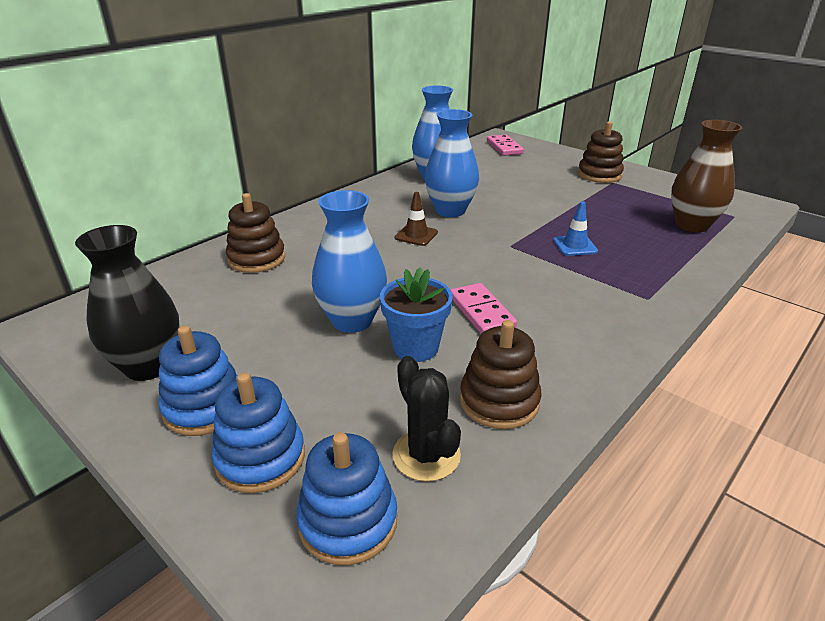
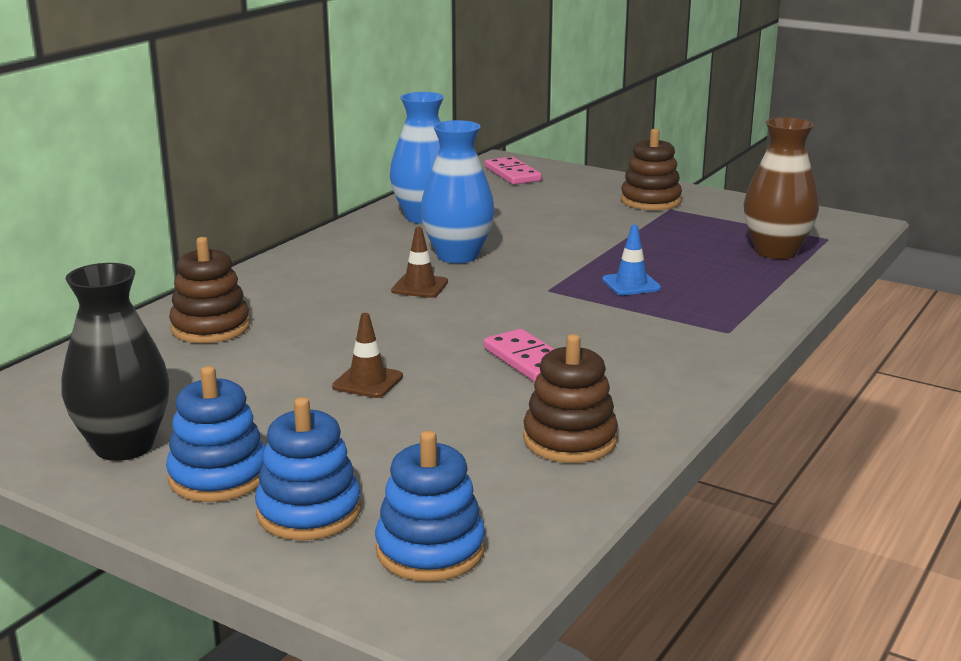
camera: 10 degrees left, 10 degrees down
(352, 321) = (367, 382): blue vase -> brown traffic cone
(415, 347) = (457, 400): blue flower pot -> none
(426, 455) = (499, 492): black cactus -> none

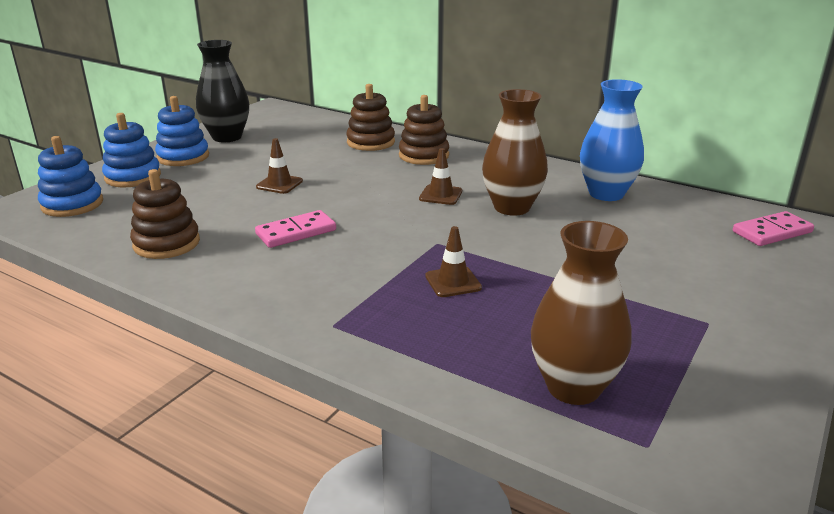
camera: 90 degrees right, 5 degrees up
(457, 256) = (512, 207): blue vase -> brown vase
(631, 284) = (453, 282): blue traffic cone -> brown traffic cone
(650, 201) = (731, 311): brown stacking toy -> brown stacking toy (423, 155)

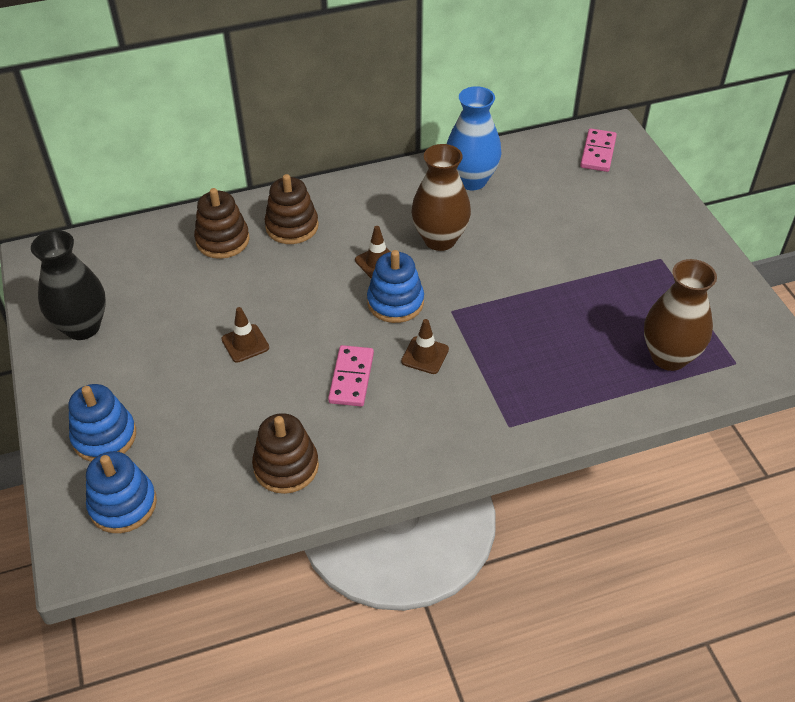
camera: 50 degrees left, 20 degrees up
(183, 157) = (96, 380): blue stacking toy -> blue stacking toy (395, 302)
(453, 282) = (512, 336): brown traffic cone -> brown traffic cone (425, 355)

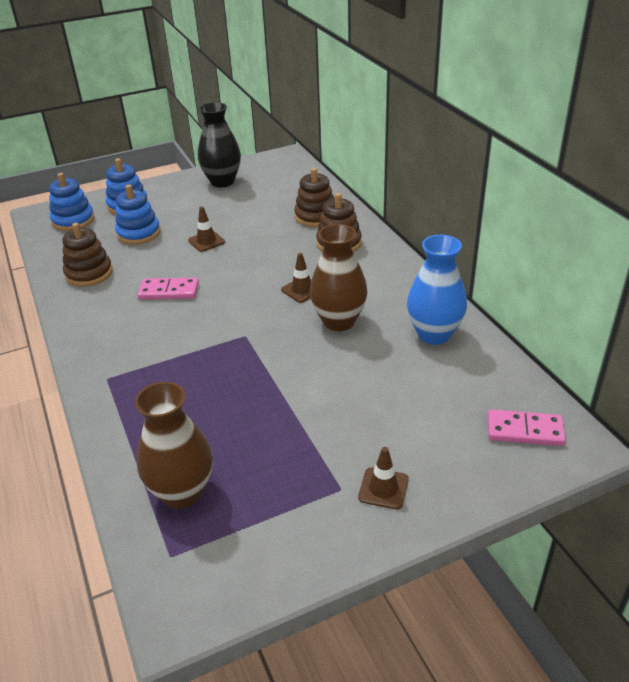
camera: 85 degrees right, 10 degrees down
(395, 302) = (253, 304): blue stacking toy -> blue stacking toy (138, 233)
(425, 355) = (191, 325): brown traffic cone -> brown traffic cone (383, 488)

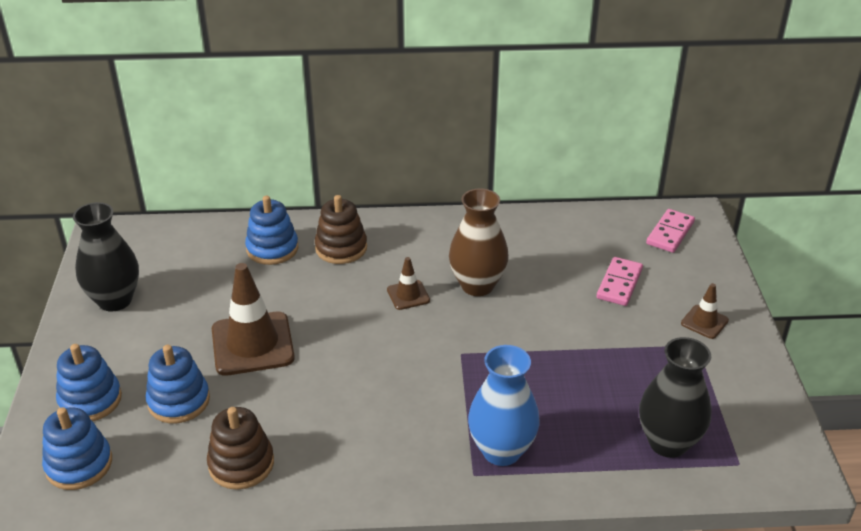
camera: 70 degrees left, 0 degrees up
(169, 291) = (338, 396): pink domino -> pink domino (619, 283)
(182, 492) = (668, 443): brown vase -> black vase
(206, 241) = (252, 344): brown traffic cone -> brown traffic cone, size x2.01
(315, 216) = (272, 248): brown stacking toy -> blue stacking toy
(434, 334) = (531, 237): blue vase -> blue vase (501, 451)

